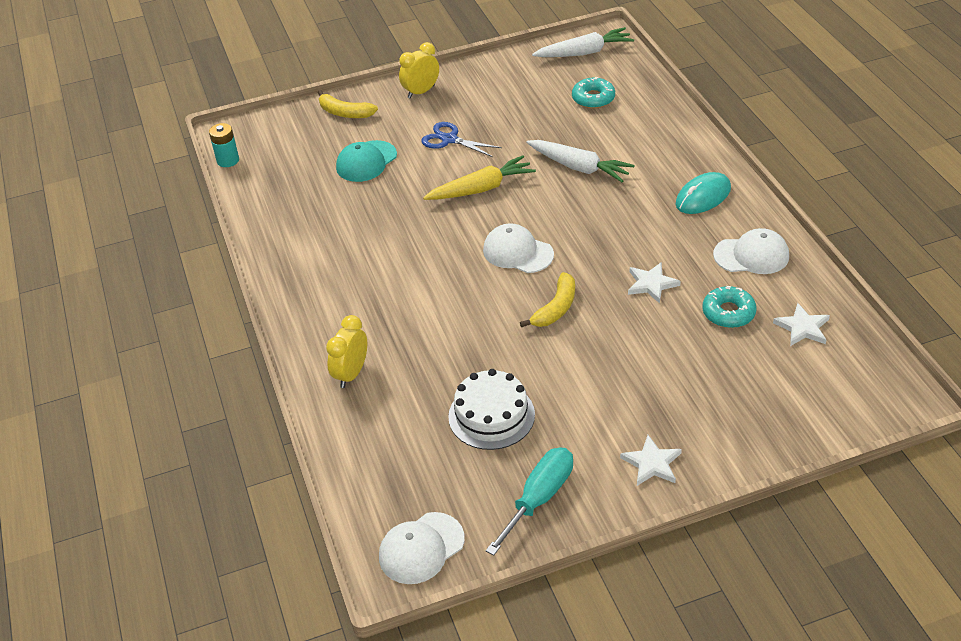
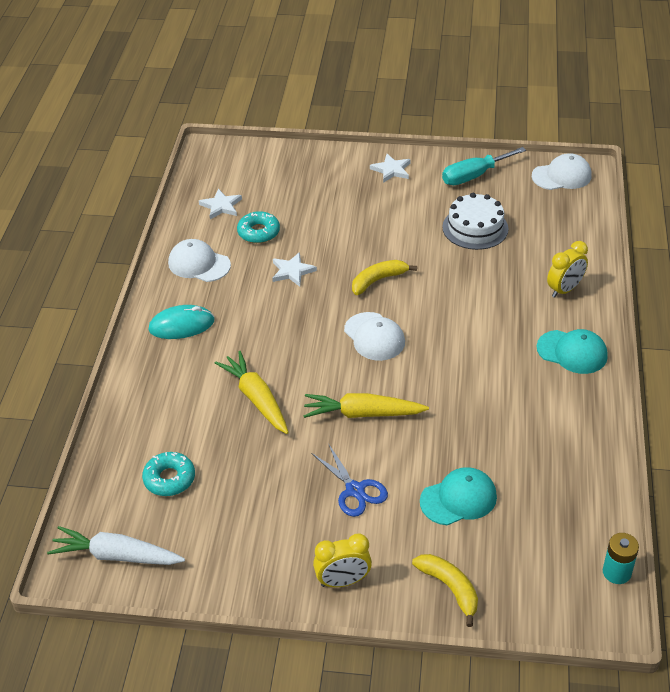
camera: 155 degrees left, 0 degrees up
(318, 308) = (572, 352): none -> turquoise cap
(579, 167) = (256, 398): white carrot -> yellow carrot

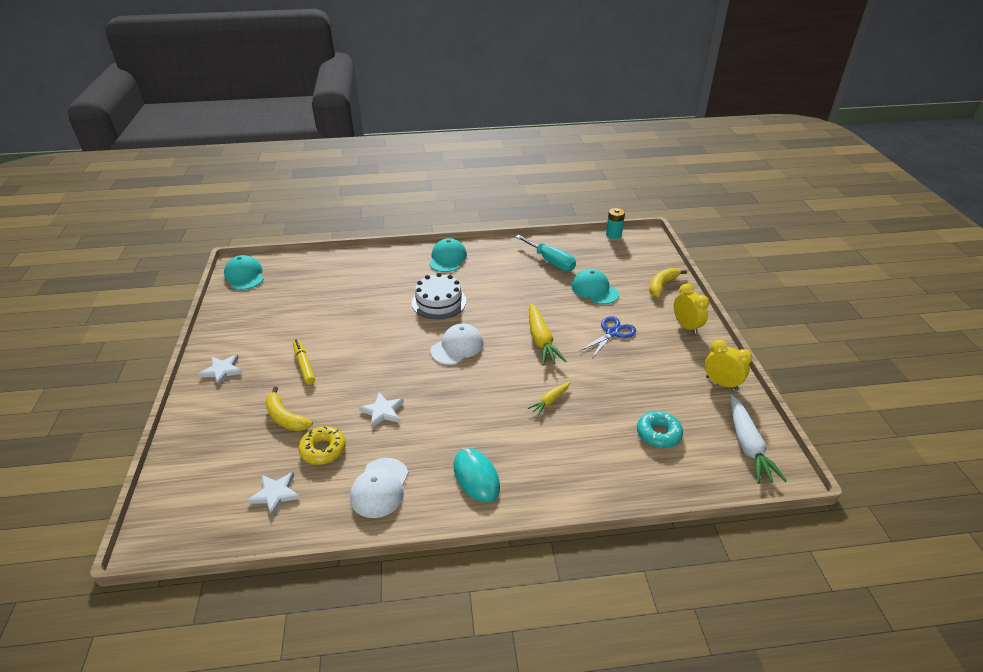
camera: 105 degrees left, 5 degrees down
(256, 398) = (550, 401): yellow carrot -> yellow carrot, size x0.55
(258, 232) = (323, 450): turquoise donut -> yellow donut
(378, 280) = (387, 355): yellow banana -> yellow banana (285, 418)
(382, 221) = (304, 365): none -> yellow marker
(474, 176) = (239, 319): turquoise screwdriver -> turquoise screwdriver (551, 262)
(475, 228) = (313, 311): white cake -> white cake (439, 302)
(562, 176) = (244, 275): white cap -> turquoise cap
(564, 290) = (384, 265): yellow clock -> yellow clock (721, 383)

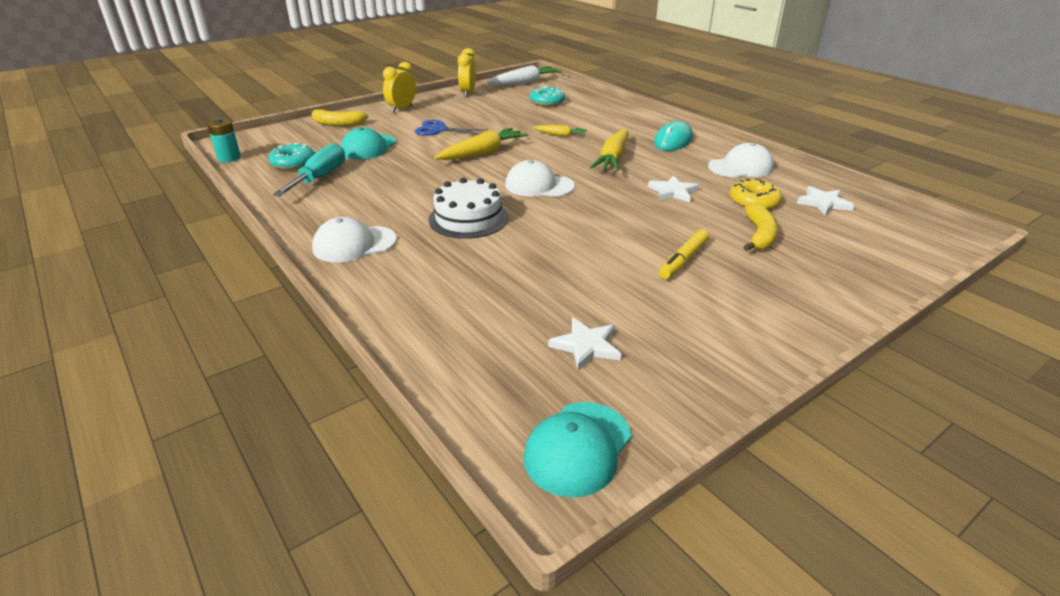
camera: 120 degrees left, 5 degrees down
(222, 371) = (781, 316): white star -> white star (586, 346)
(447, 258) = (354, 244): turquoise cap -> white cap
(470, 409) = (613, 158): none -> yellow carrot
(586, 256) = (293, 163): none -> turquoise donut

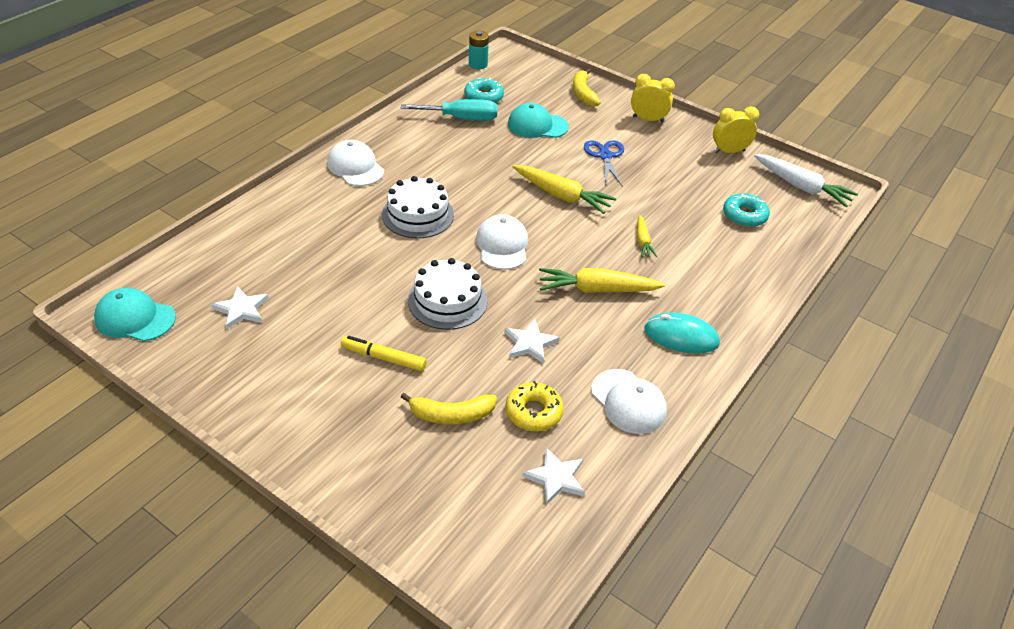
camera: 70 degrees right, 10 degrees up
(608, 219) = (447, 301): none -> white cake

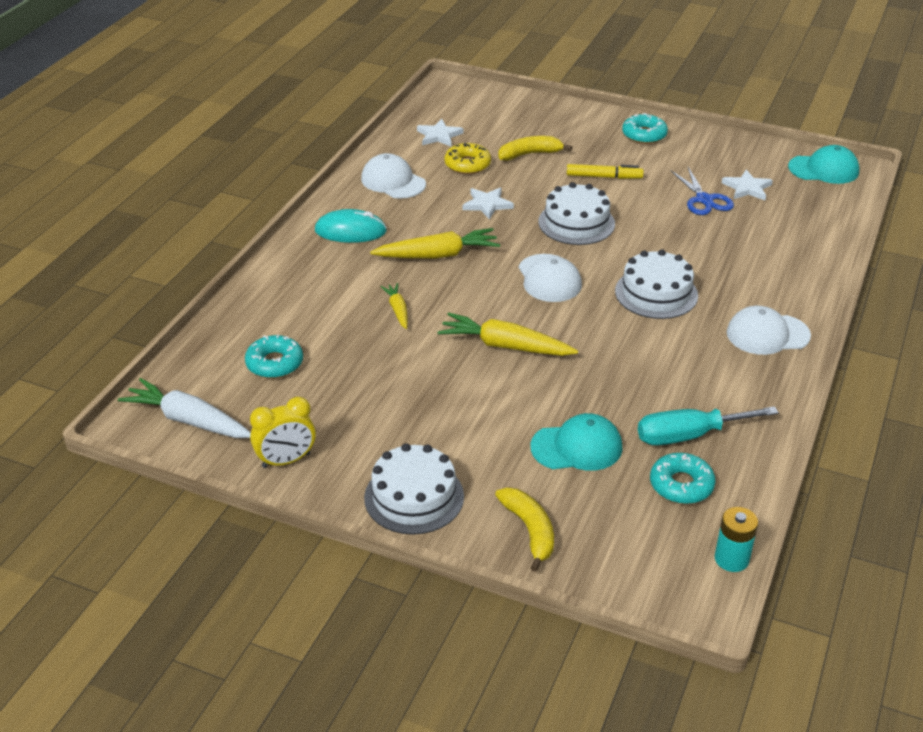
camera: 170 degrees right, 5 degrees down
(290, 420) = (644, 135): none -> turquoise donut
(355, 167) = (767, 334): white cap -> white cap turned 135 degrees clockwise
(605, 156) = (465, 415): blue scissors -> blue scissors (704, 200)
(648, 119) = (414, 497): yellow clock -> white cake

